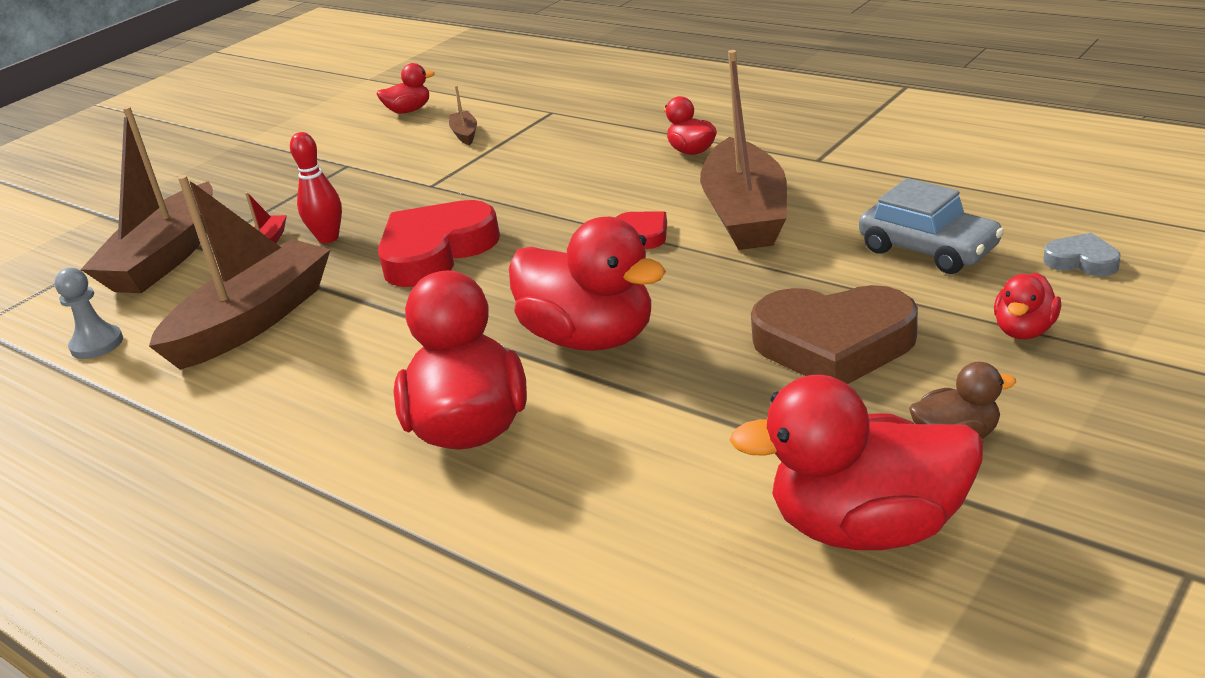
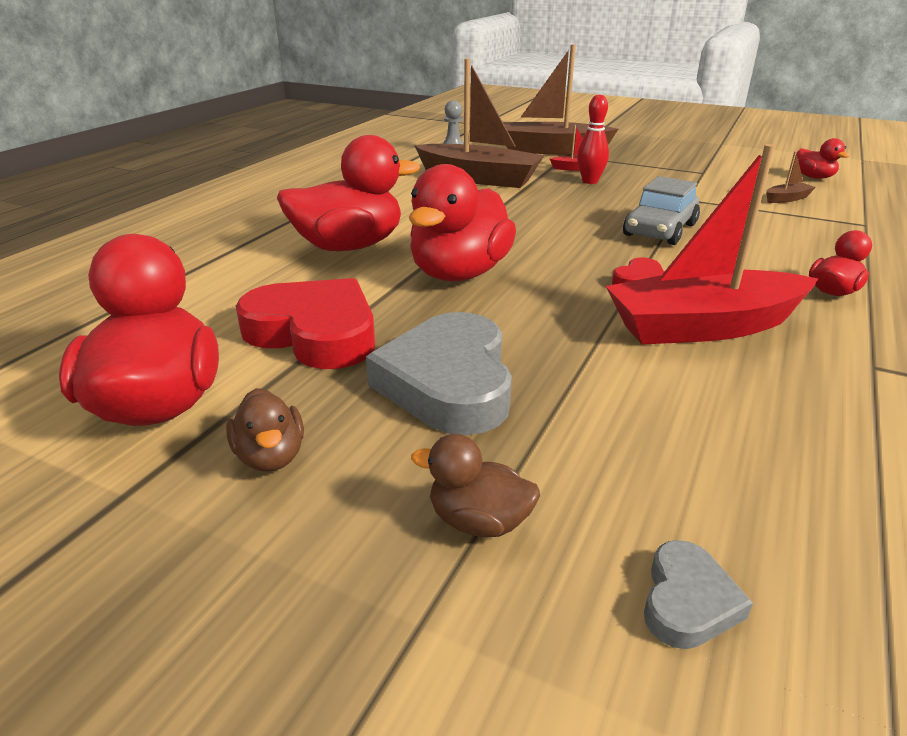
camera: 75 degrees right, 0 degrees up
(436, 252) = (580, 212): red heart -> red heart (314, 333)
(745, 214) = (704, 327): brown boat -> red boat
(834, 344) = (448, 383): brown heart -> grey heart
(929, 249) = (670, 448): grey car -> grey car (660, 230)
(1024, 330) = (478, 521): red duck -> brown duck

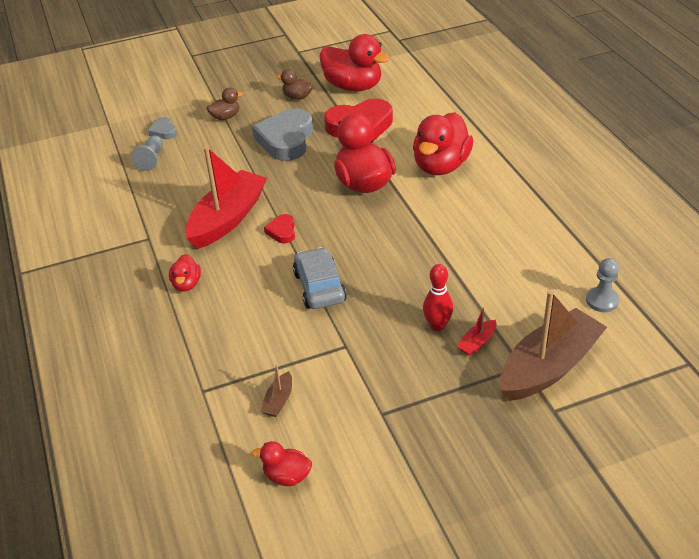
camera: 135 degrees right, 10 degrees up
(448, 383) = (286, 139): grey heart -> grey heart turned 120 degrees counterclockwise
(479, 178) = (509, 273): brown boat -> none
(785, 524) = (151, 159): none -> grey pawn

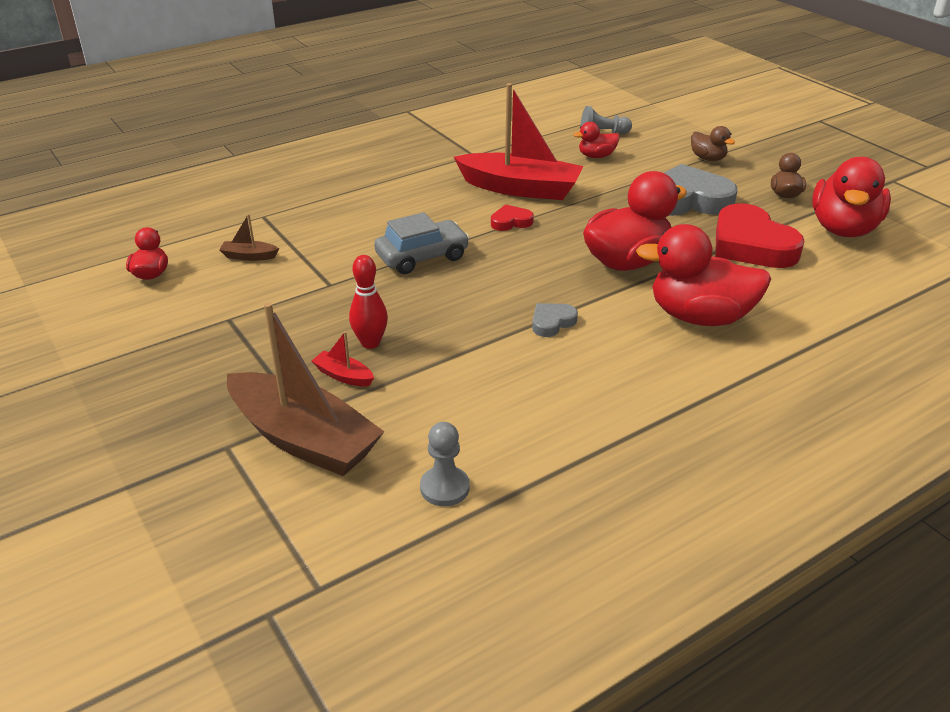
camera: 75 degrees right, 5 degrees down
(163, 131) = (656, 131): grey heart -> grey heart (552, 322)
(186, 284) = (409, 184): red duck -> red duck (596, 156)

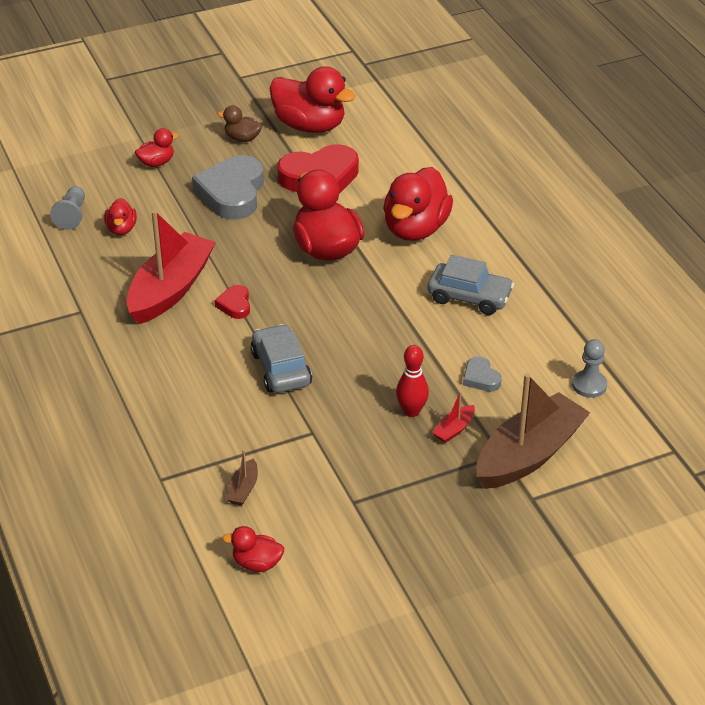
camera: 80 degrees left, 5 degrees up
(552, 322) = (405, 305): grey heart -> grey heart (480, 378)
(588, 369) = (469, 297): none -> grey car
(708, 158) = (156, 163): brown duck -> red duck

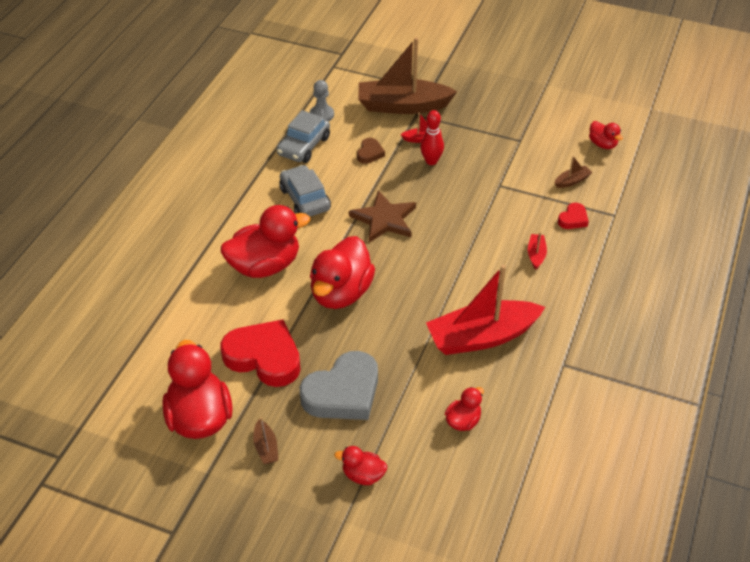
camera: 135 degrees left, 5 degrees up
(72, 215) = (489, 467): grey pawn -> none
(197, 385) = (536, 255): none -> red boat
(235, 305) = (452, 294): red heart -> red heart (573, 219)
(242, 138) = (266, 447): brown duck -> brown boat
(281, 368) = (473, 231): grey car -> grey car (304, 146)
(375, 326) = (384, 219): none -> brown star
(480, 378) = (370, 153): grey heart -> brown heart

